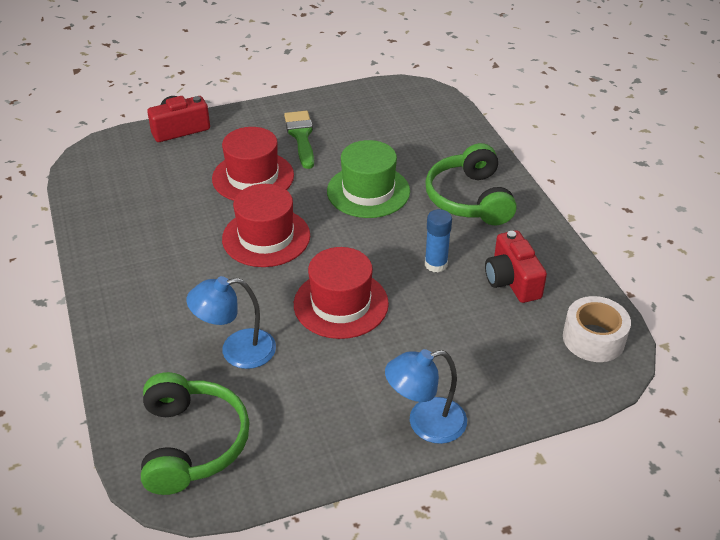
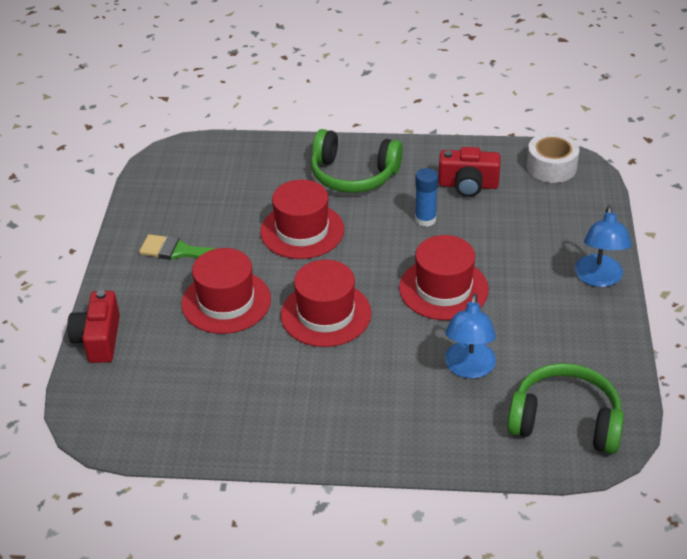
camera: 65 degrees left, 0 degrees up
(368, 191) = (302, 231): green hat -> red hat

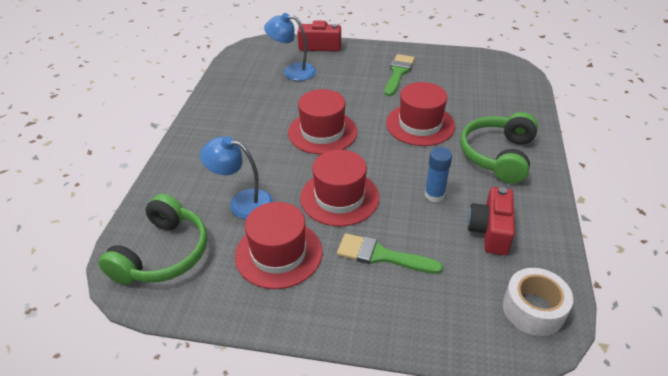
camera: 95 degrees right, 0 degrees up
(226, 302) = (344, 90): red hat -> red hat (278, 253)
(518, 253) = (382, 255): none -> green brush
(598, 278) = (335, 316): blue lamp -> blue lamp (292, 71)

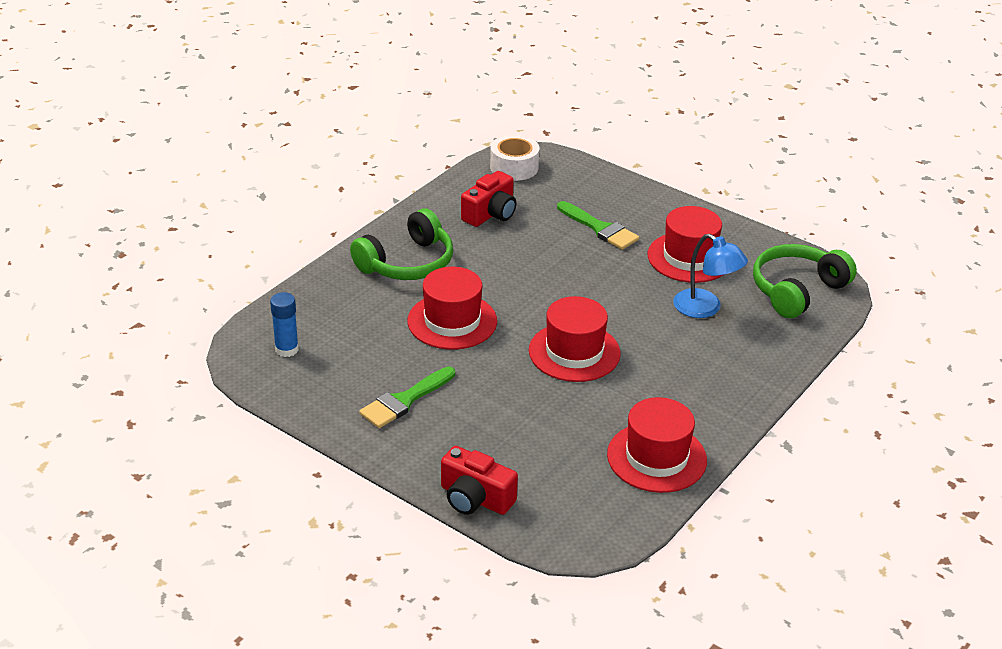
camera: 155 degrees left, 5 degrees down
(292, 71) = (553, 461): blue lamp -> none
(339, 197) = (604, 281): red hat -> red hat (656, 457)
(434, 195) = (510, 253): blue glue stick -> blue glue stick (286, 349)

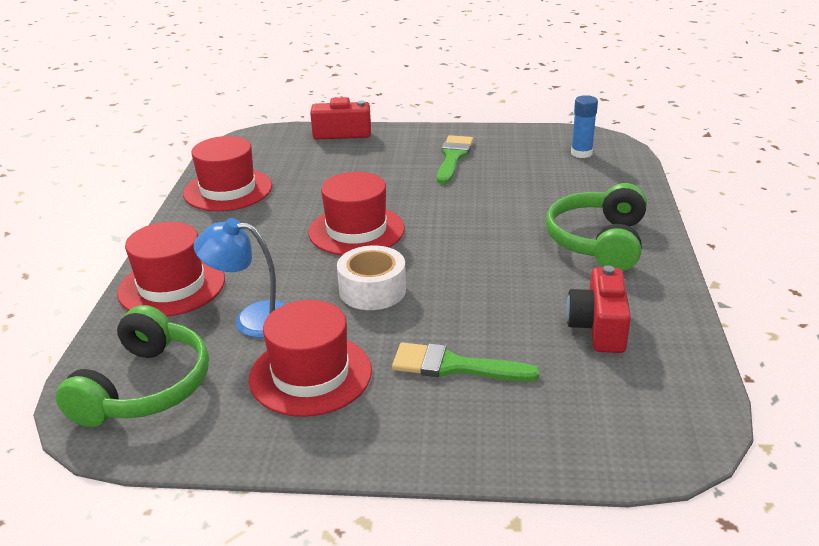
camera: 150 degrees right, 5 degrees down
(452, 321) = (489, 213): red hat -> red hat (172, 286)
(514, 167) = (667, 411): white tape -> white tape (372, 290)

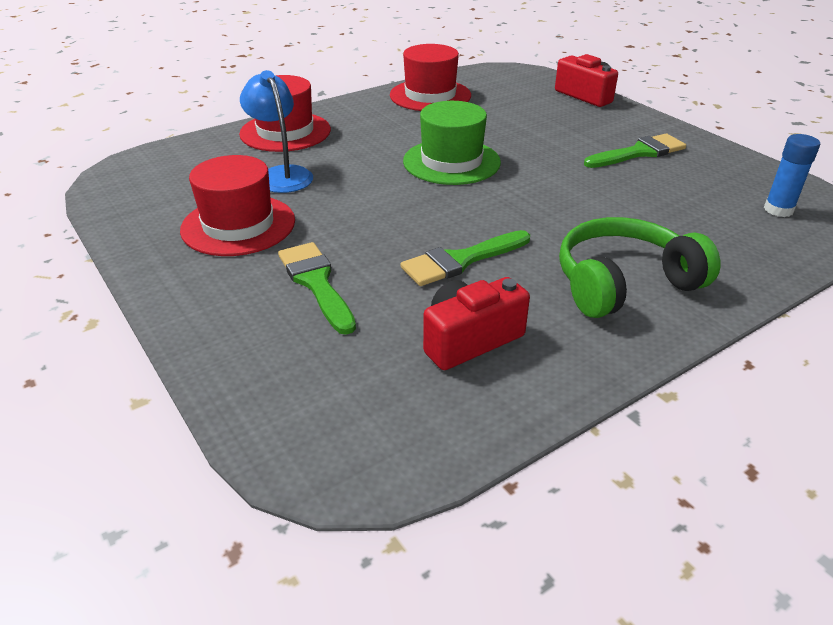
camera: 50 degrees right, 5 degrees up
(144, 387) = (164, 174): green headphones -> none
(356, 230) = (451, 162): red hat -> green hat
(372, 290) = (377, 203): white tape -> none
(501, 288) = (461, 260): none -> green brush

